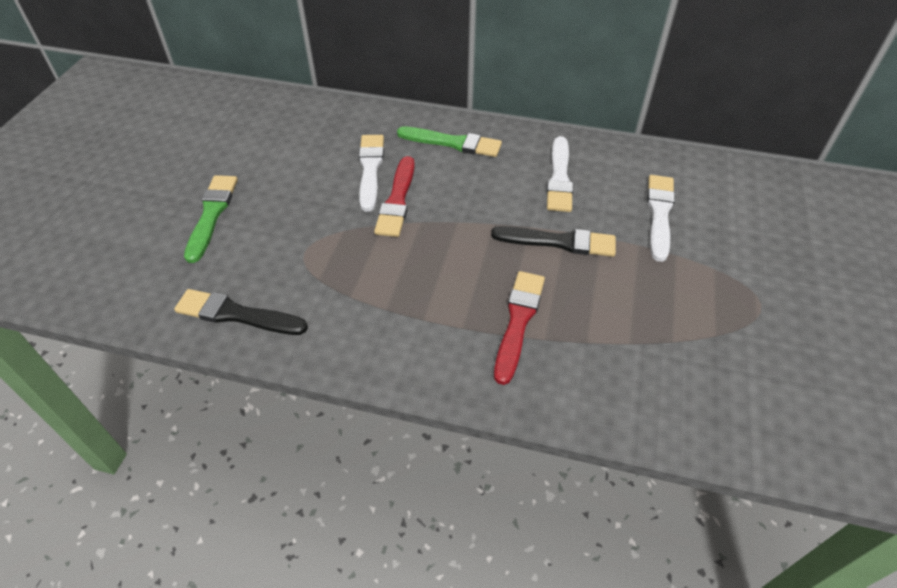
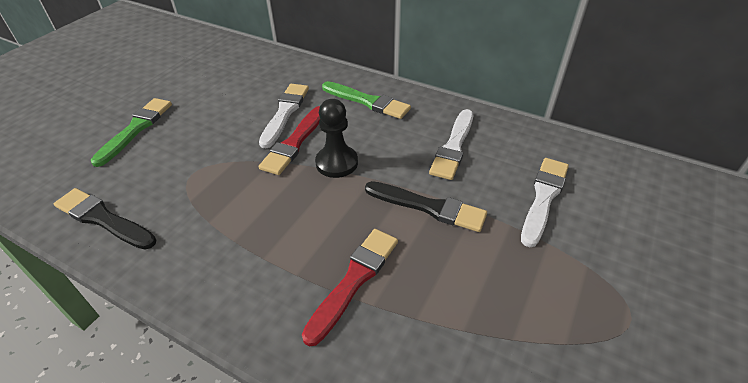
camera: 15 degrees right, 5 degrees down
(451, 214) = (336, 163): none -> black pawn

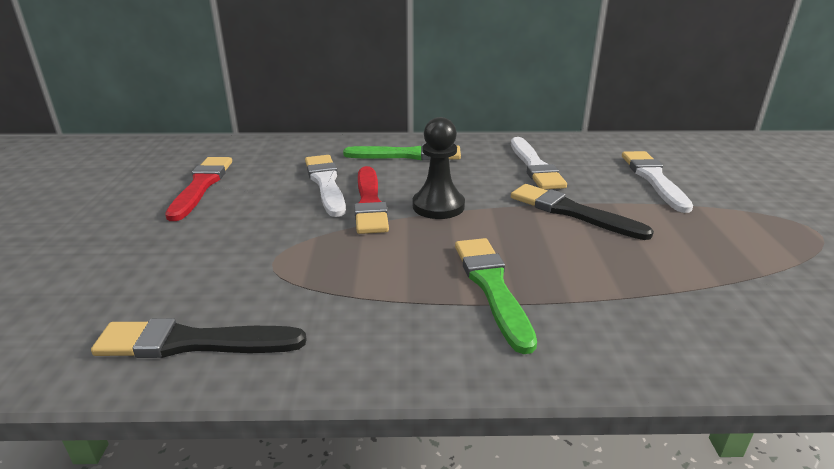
camera: 30 degrees left, 15 degrees down
(136, 129) = (132, 245): green brush -> green brush (492, 287)
(354, 280) = (579, 286): red brush -> red brush (201, 186)
(429, 207) = (572, 212): black brush -> black brush turned 135 degrees counterclockwise

